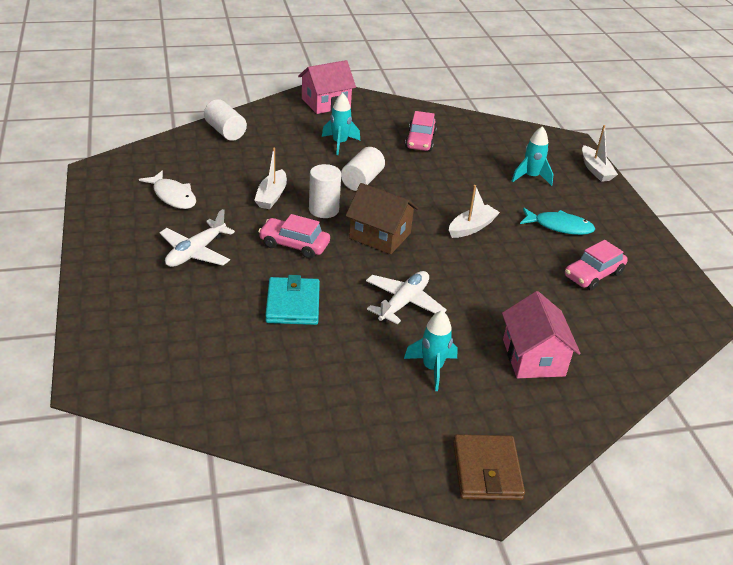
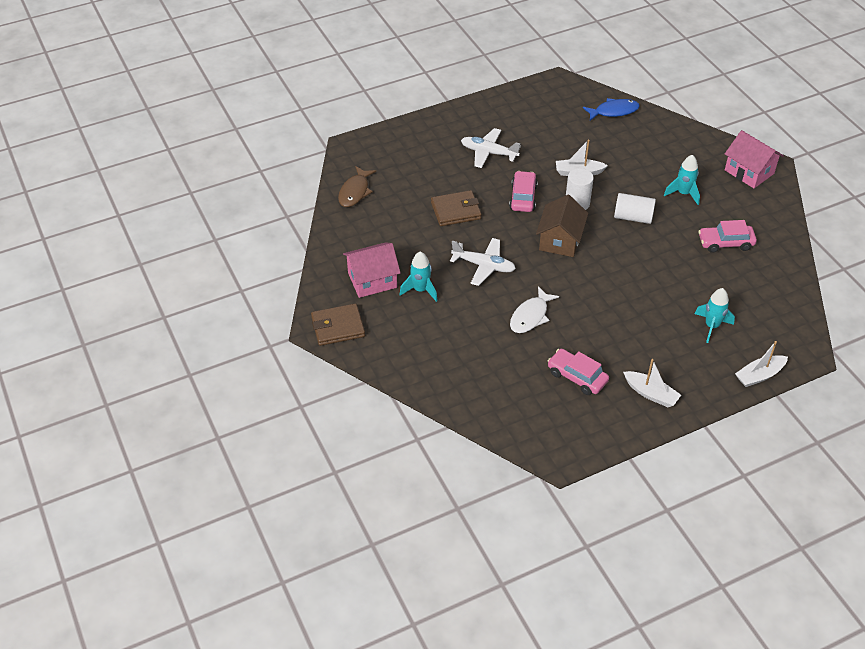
camera: 80 degrees right, 10 degrees up
(173, 196) = (548, 124): white fish -> white fish (530, 316)
(182, 149) = (614, 111): none -> blue fish
(203, 397) = (355, 192): none -> brown fish
(225, 131) = (655, 126): white cylinder -> none
(293, 304) = (456, 211): turquoise wallet -> brown wallet
(472, 227) = (603, 293): white boat -> white boat (651, 394)
(533, 357) = (454, 343): pink house -> pink house (372, 280)
(559, 226) = (638, 351): turquoise fish -> none

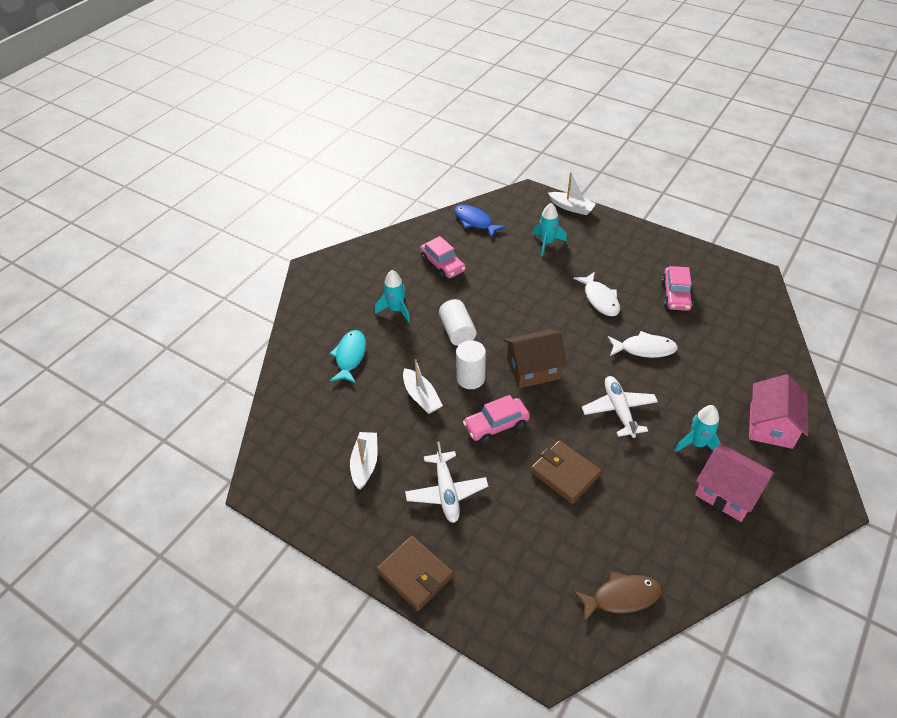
camera: 120 degrees left, 0 degrees up
(338, 327) = (810, 486): brown wallet -> brown wallet (415, 574)
(608, 321) = (600, 299): none -> white fish
(614, 111) = (293, 409): blue fish -> blue fish (475, 221)
(647, 152) = (350, 356): none -> turquoise fish
(651, 394) = (647, 251): white boat -> white boat (365, 463)
(749, 172) = (332, 279): pink house -> pink house (771, 426)

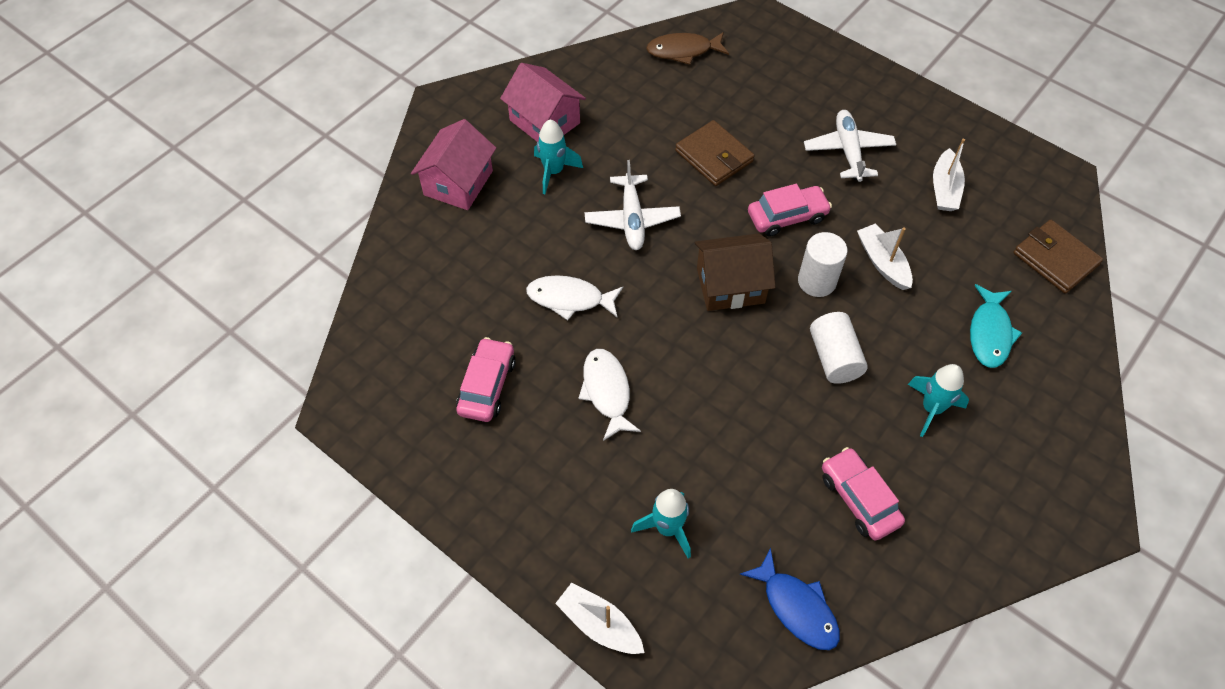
camera: 175 degrees left, 10 degrees up
(415, 574) = (878, 84): brown wallet -> brown wallet (1055, 259)

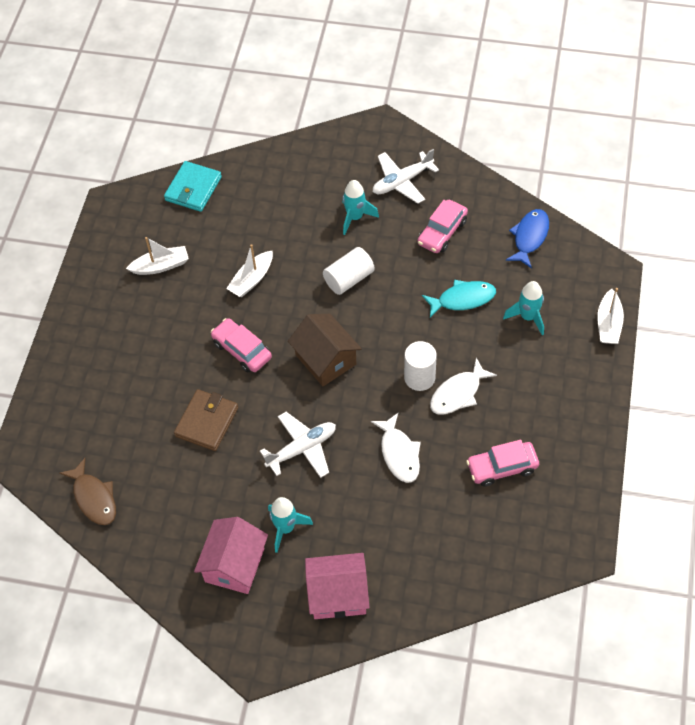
camera: 115 degrees left, 0 degrees up
(817, 281) = (291, 311): white cylinder -> white cylinder (419, 377)
(848, 151) = (153, 336): white plane -> white plane (402, 181)
(989, 333) = (278, 205): turquoise fish -> turquoise fish (463, 299)
(1055, 259) = (193, 189): brown wallet -> turquoise wallet

